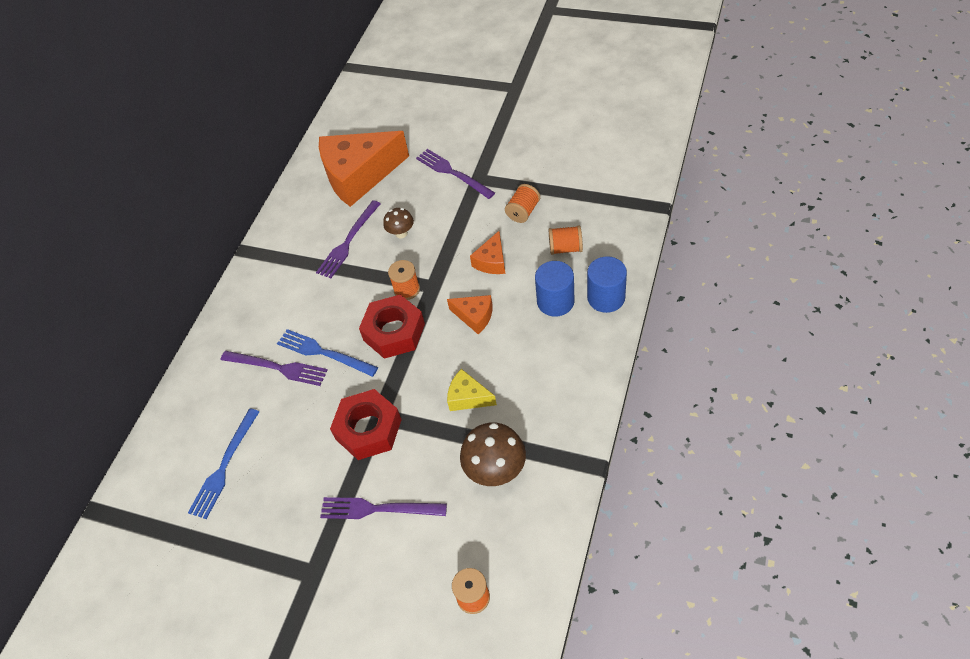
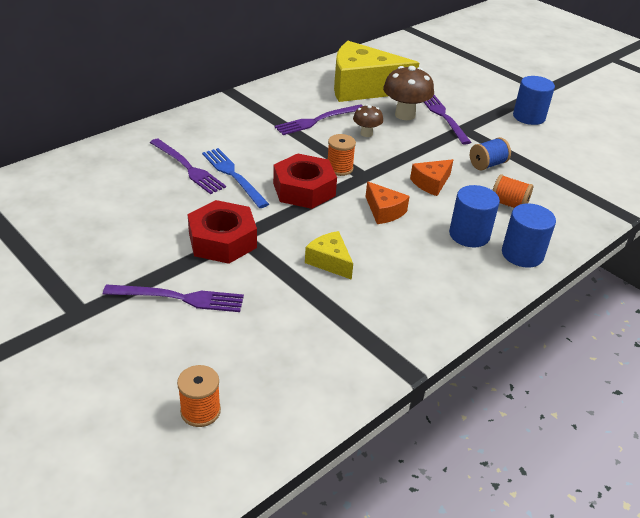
camera: 20 degrees right, 15 degrees down
(224, 466) = (85, 206): blue fork -> none
(359, 175) = (363, 87): orange cheese -> yellow cheese
(378, 509) = (178, 298): purple fork -> purple fork turned 150 degrees clockwise
(496, 471) = (309, 326): brown mushroom -> brown mushroom (405, 115)
(523, 131) = (529, 117): none -> blue cylinder
(523, 212) = (487, 164): orange spool -> blue spool

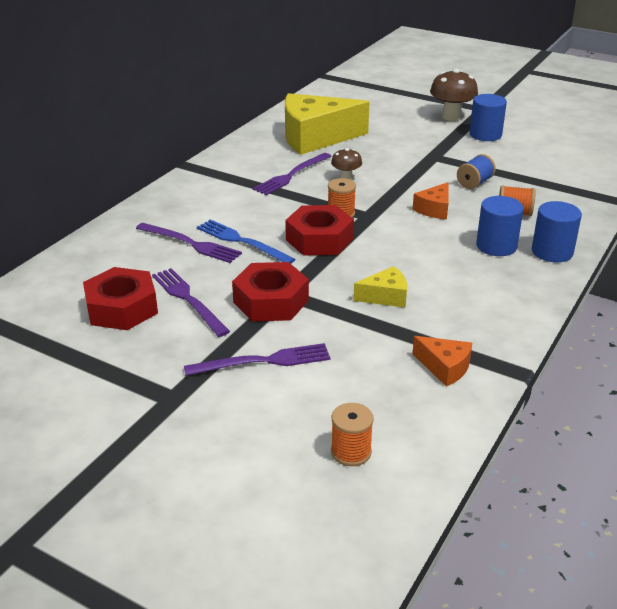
camera: 15 degrees left, 5 degrees down
(91, 215) = (122, 308): none -> red nut
(330, 261) = (385, 296): yellow cheese -> yellow cheese turned 135 degrees clockwise
(384, 211) = (407, 242): orange cheese -> orange cheese (444, 367)
(405, 115) = (371, 154): brown mushroom -> brown mushroom (451, 117)
(443, 117) = (409, 149): purple fork -> purple fork (188, 300)

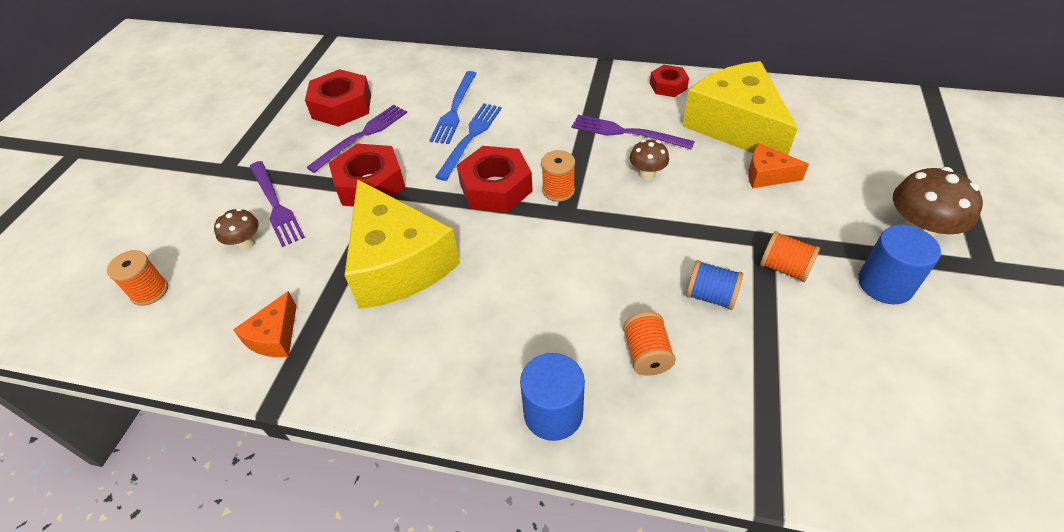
camera: 75 degrees right, 15 degrees up
(190, 243) = (454, 109): purple fork -> blue fork
(246, 148) = (668, 86): none -> red nut
(313, 383) = (246, 244): none -> brown mushroom
(385, 296) = (397, 263): yellow cheese -> yellow cheese, size x2.20
(434, 209) = (611, 267): orange cheese -> orange cheese (767, 175)
(461, 157) = (784, 268): none -> orange spool
(496, 246) = (544, 346): blue cylinder -> none

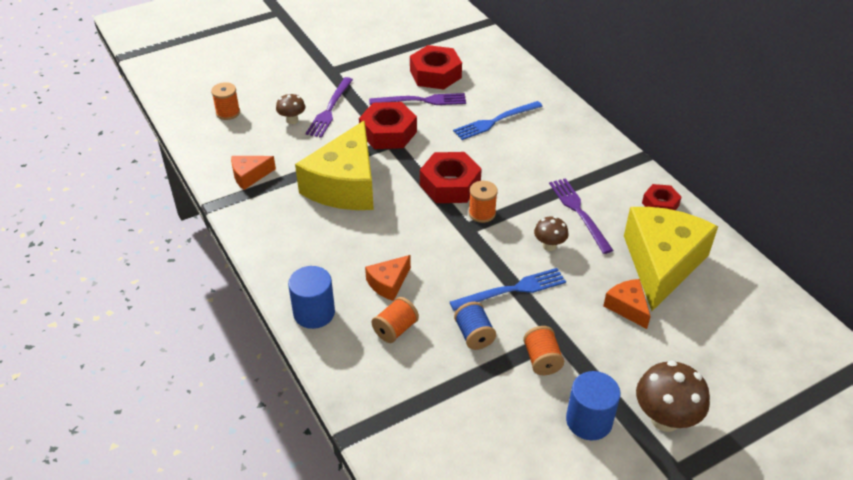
camera: 45 degrees right, 5 degrees down
(470, 138) = (479, 145): blue fork -> blue fork (512, 290)
(576, 318) = (388, 283): none -> orange cheese

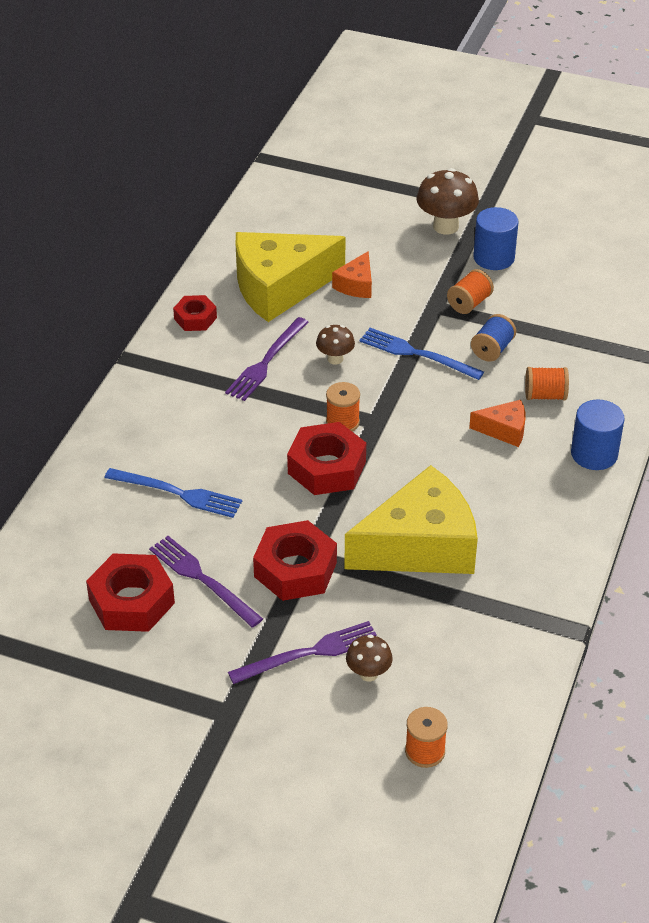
camera: 130 degrees left, 0 degrees up
(249, 176) = (499, 635): orange cheese -> none

